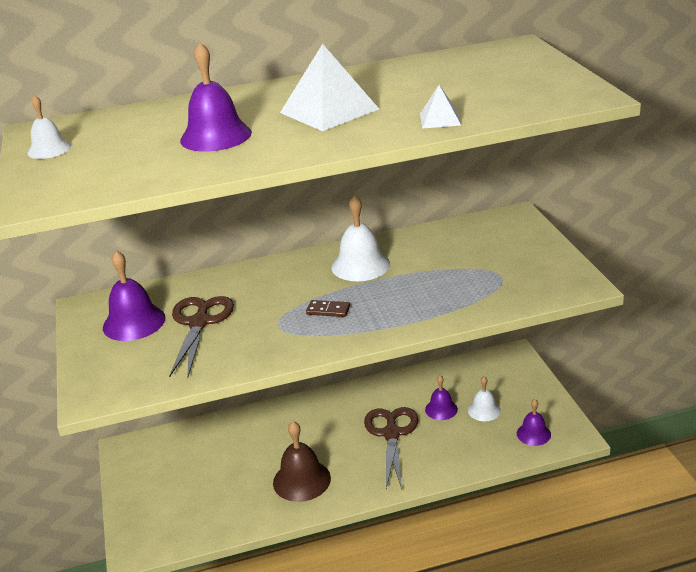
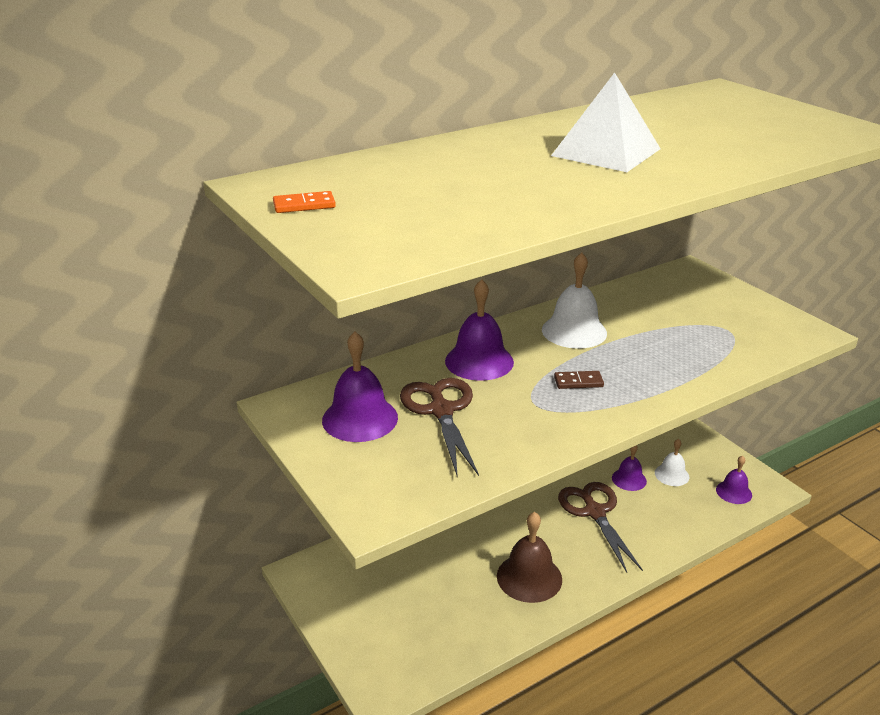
camera: 20 degrees left, 0 degrees up
(49, 149) = (304, 205): white bell -> orange domino
(216, 136) = (506, 182): purple bell -> purple bell (479, 361)
(440, 119) = (741, 156): white pyramid -> none

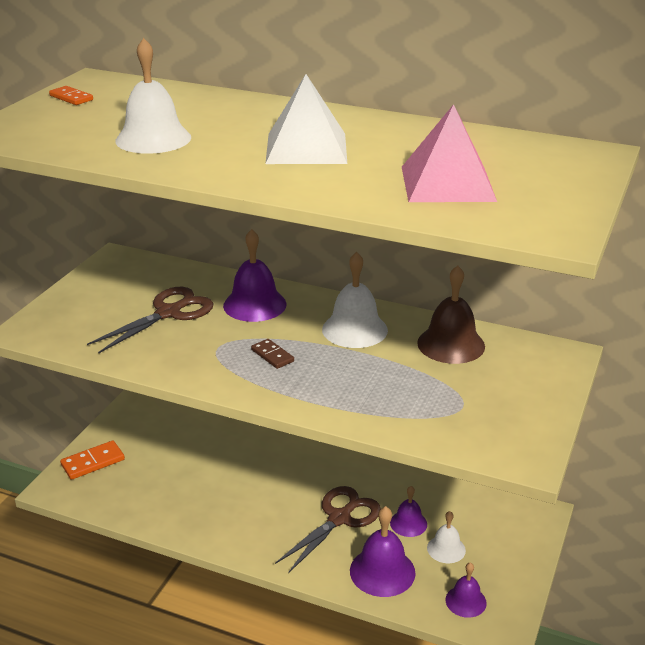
camera: 55 degrees right, 0 degrees up
(360, 418) = (128, 288): purple bell -> purple bell (382, 571)
(368, 644) = (93, 462): none -> orange domino
(499, 196) = (153, 139): none -> white bell
(529, 577) = (224, 511): brown bell -> brown bell (451, 344)
(739, 133) = (447, 183): none -> pink pyramid

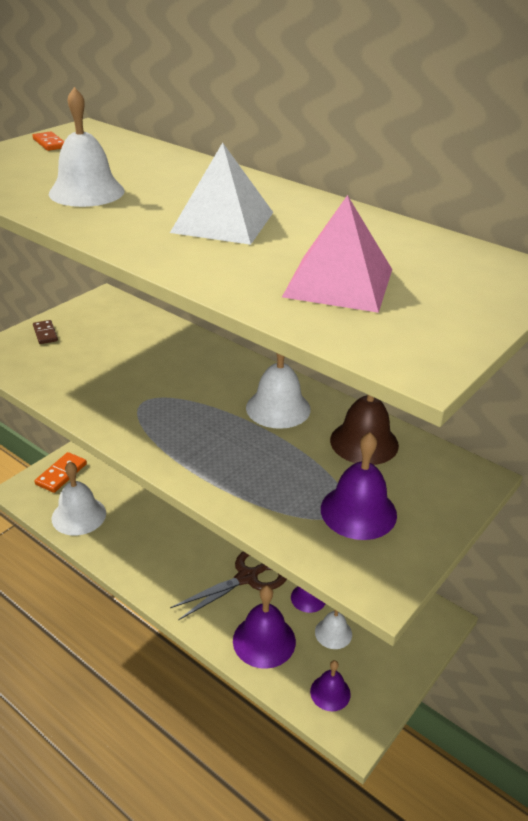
camera: 15 degrees right, 5 degrees up
(93, 462) = (61, 474): orange domino -> orange domino turned 45 degrees counterclockwise
(133, 499) = (79, 515): none -> white bell
(168, 313) = (119, 359): brown scissors -> none
(254, 304) = (199, 365): purple bell -> purple bell (358, 511)
(272, 355) = (187, 419): brown domino -> brown domino (45, 334)

